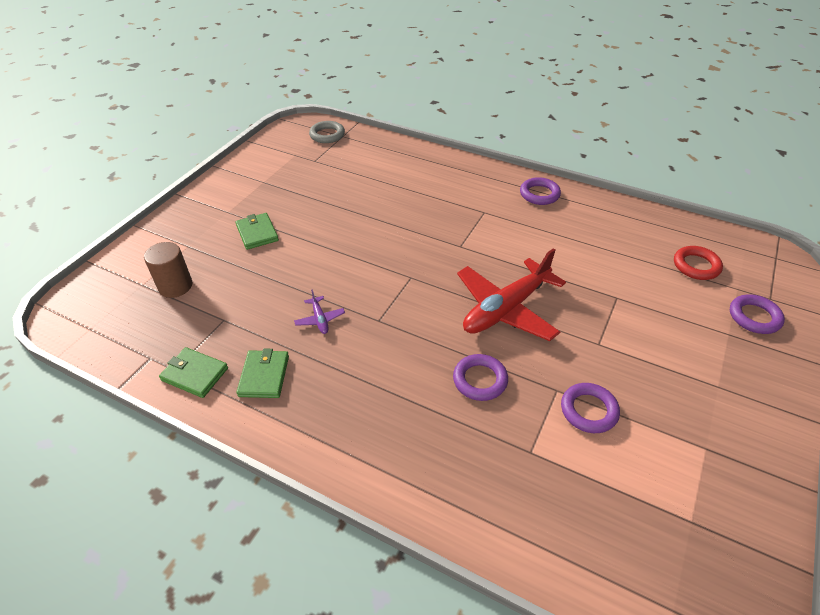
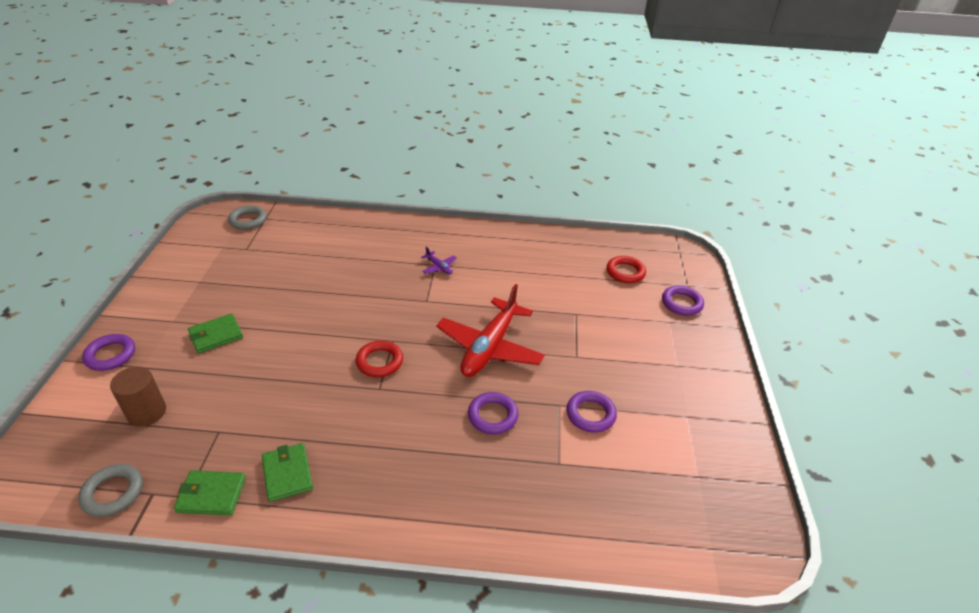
camera: 25 degrees left, 5 degrees down
(122, 347) = (113, 493): none -> grey ring
(257, 233) = (216, 335): green wallet -> green wallet turned 75 degrees counterclockwise
(320, 319) = (320, 403): purple plane -> purple plane (439, 267)
(390, 294) = (379, 361): none -> red ring
(539, 194) = (477, 238): purple ring -> purple ring (110, 355)

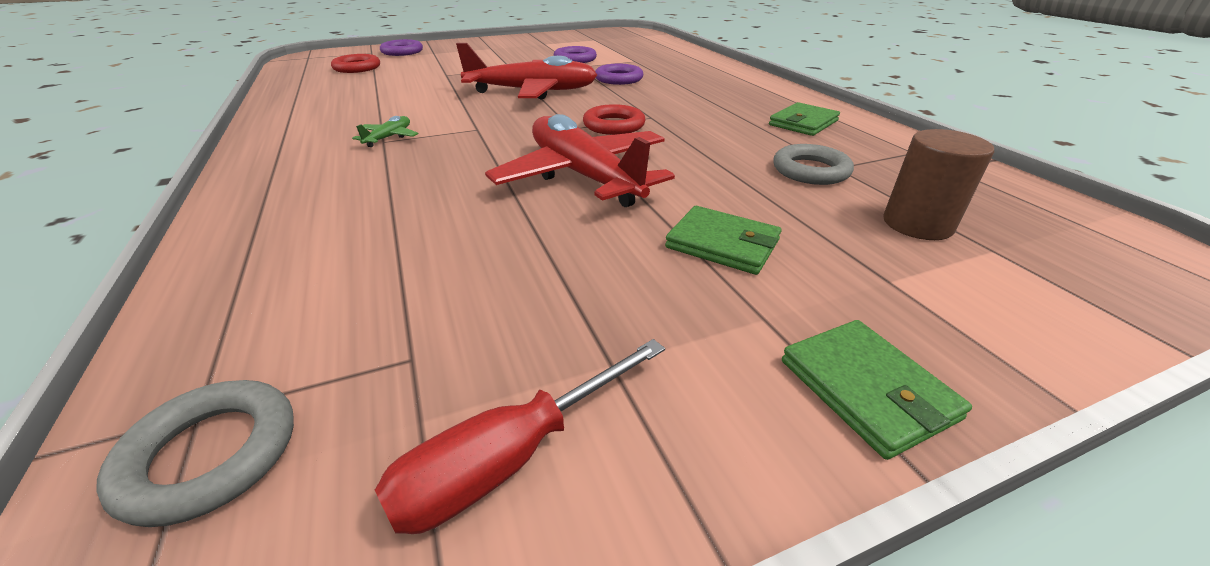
camera: 115 degrees left, 5 degrees down
(110, 355) = (945, 342): purple ring -> none
(113, 493) = (1002, 188): grey ring -> grey ring (810, 171)
(194, 257) = (510, 459): none -> red screwdriver
(211, 494) = (886, 143): green wallet -> green wallet (866, 389)
(319, 320) = (583, 176): none -> red plane
(439, 267) = (389, 137): purple plane -> green plane

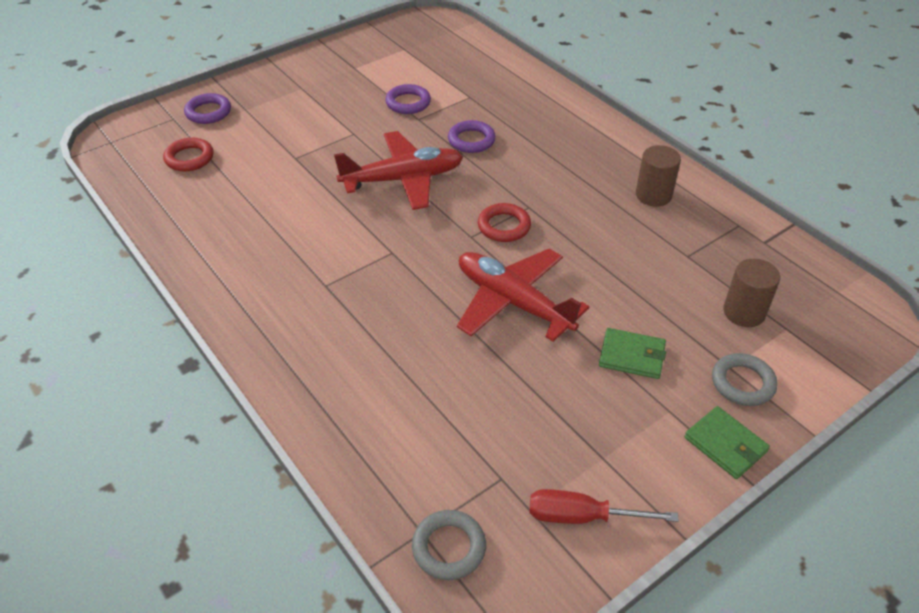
camera: 15 degrees left, 10 degrees up
(389, 137) = (327, 279): green plane -> none
(510, 459) = (582, 516): red screwdriver -> red screwdriver turned 60 degrees clockwise
(803, 123) = (653, 195): green wallet -> brown cylinder
(810, 171) = (670, 264): grey ring -> grey ring (742, 383)

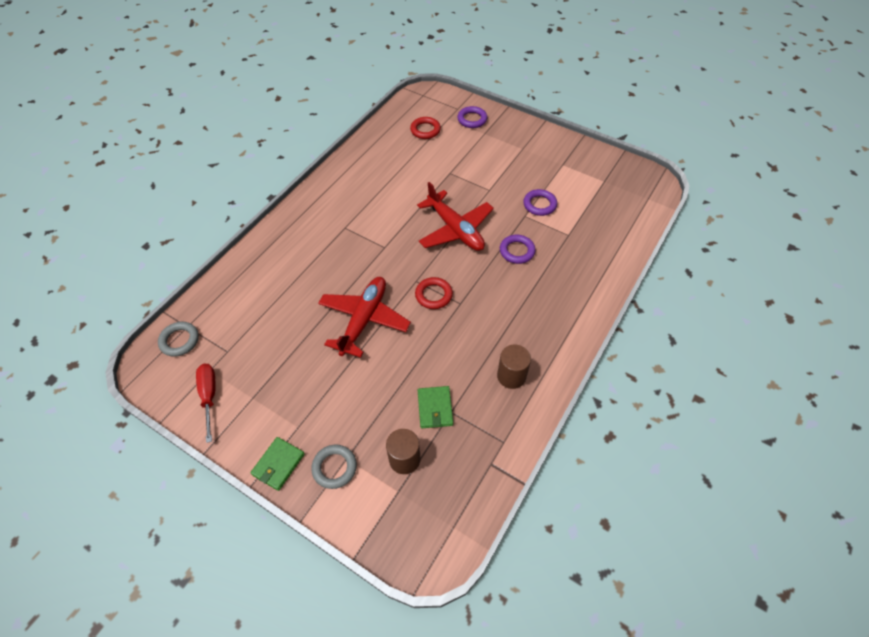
camera: 70 degrees right, 10 degrees up
(632, 356) = (338, 396): green wallet -> green wallet (435, 408)

